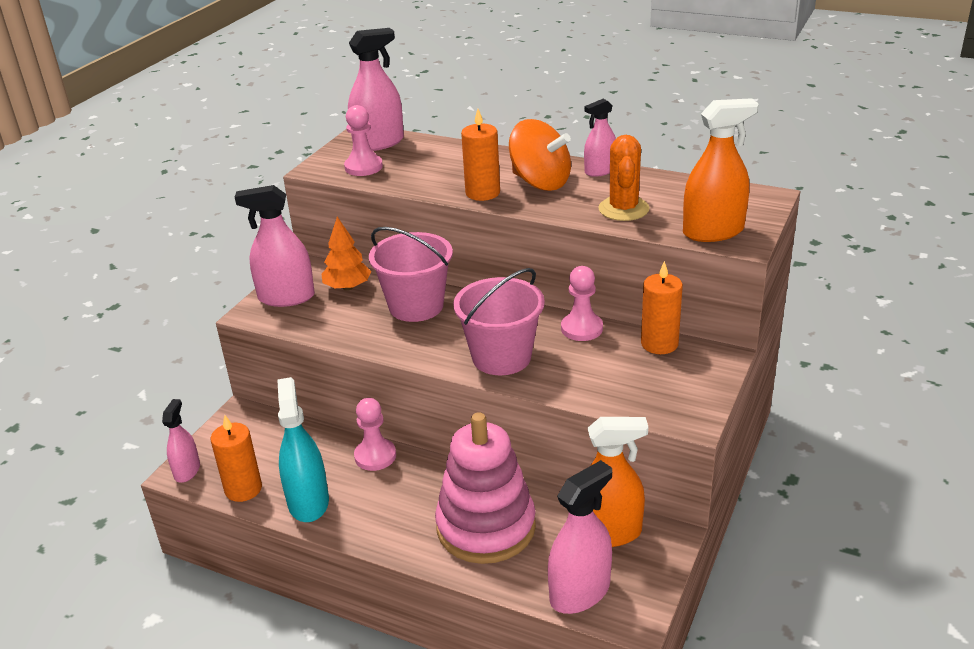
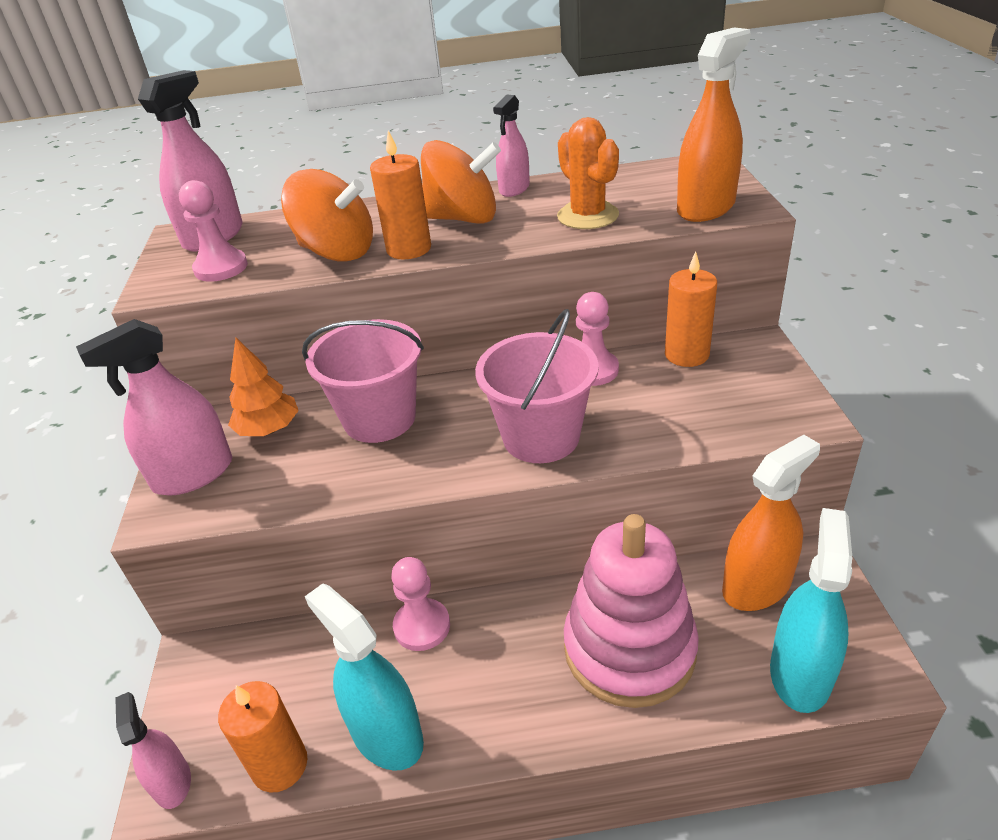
camera: 30 degrees left, 5 degrees up
(438, 180) = (337, 252): none -> orange spinning top
(580, 592) = (800, 673): pink spray bottle -> turquoise spray bottle

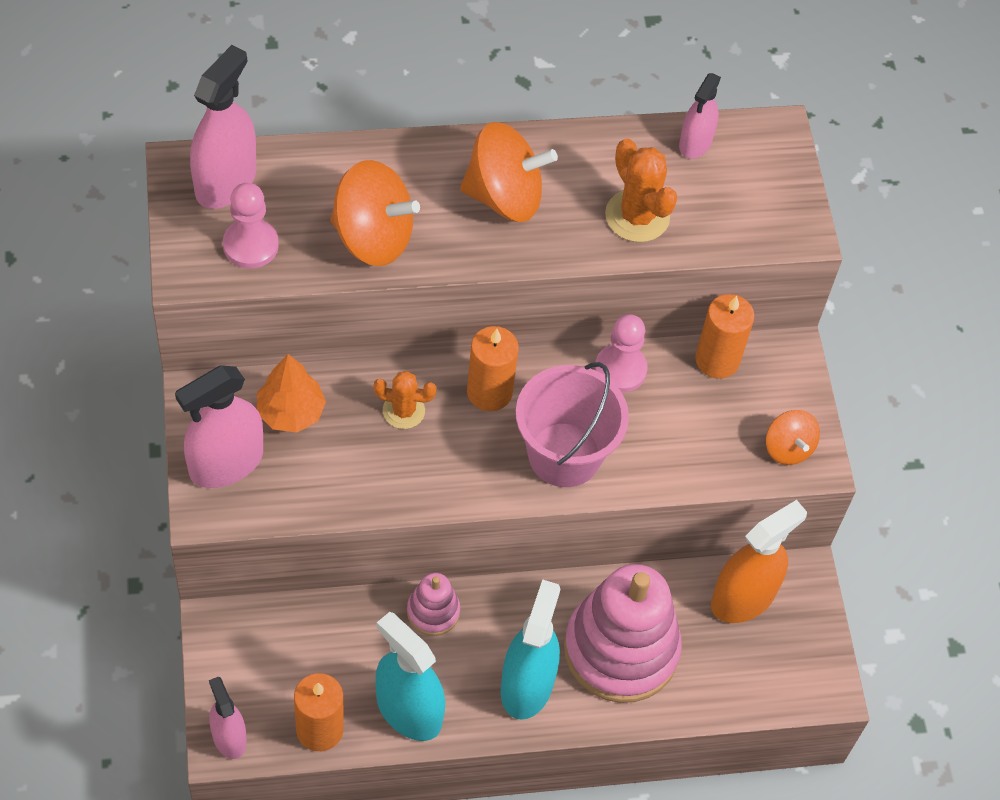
camera: 10 degrees left, 20 degrees up
(379, 418) = (403, 411): pink bucket -> orange cactus
(409, 249) = (449, 245): orange candle -> orange candle (489, 392)
(422, 626) = (433, 611): pink pawn -> pink stacking toy
(514, 189) = (560, 145): pink spray bottle -> pink spray bottle (695, 143)
(705, 208) = (759, 223): orange spray bottle -> none
(777, 411) = (788, 448): none -> orange spinning top
(800, 673) = (761, 683): turquoise spray bottle -> turquoise spray bottle (527, 685)

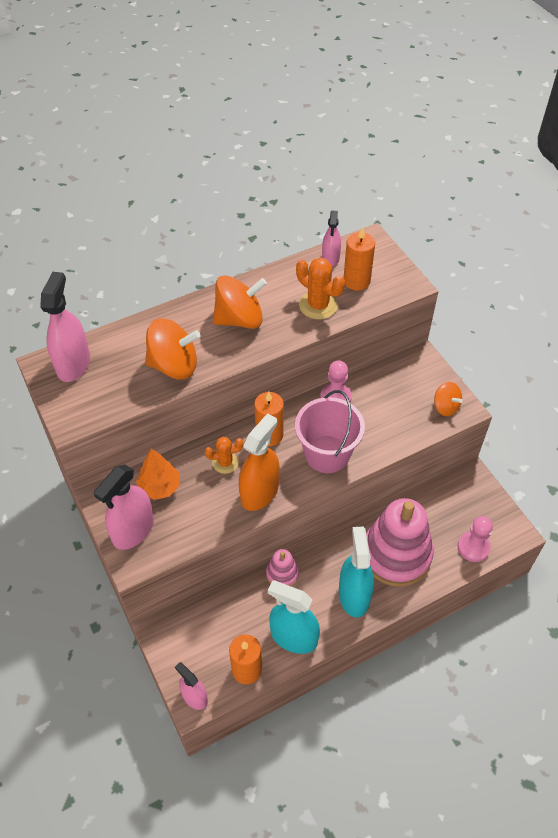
camera: 15 degrees left, 5 degrees down
(250, 245) = (103, 394): pink pawn -> pink pawn (473, 547)
(717, 360) = (385, 374): orange candle -> orange candle (356, 281)
(743, 597) = (447, 501): orange spray bottle -> orange spray bottle (259, 492)

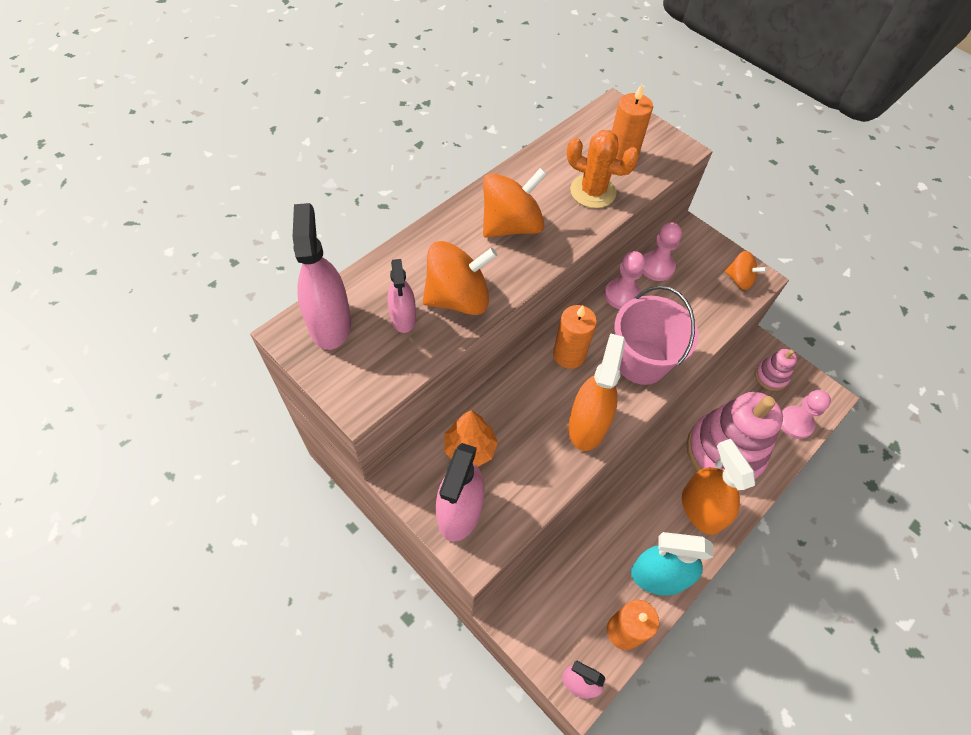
camera: 20 degrees left, 5 degrees up
(225, 462) = (533, 400): orange cactus -> none
(282, 574) = (616, 506): pink stacking toy -> pink stacking toy (771, 376)
(330, 258) = (581, 136): pink spray bottle -> pink spray bottle (403, 318)
(354, 595) = (700, 509): turquoise spray bottle -> orange spray bottle
(376, 381) = (656, 267): none -> pink pawn

